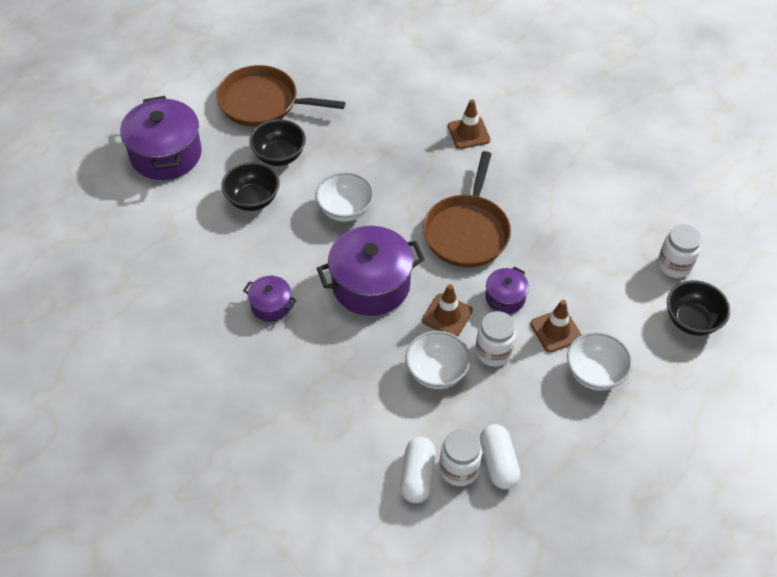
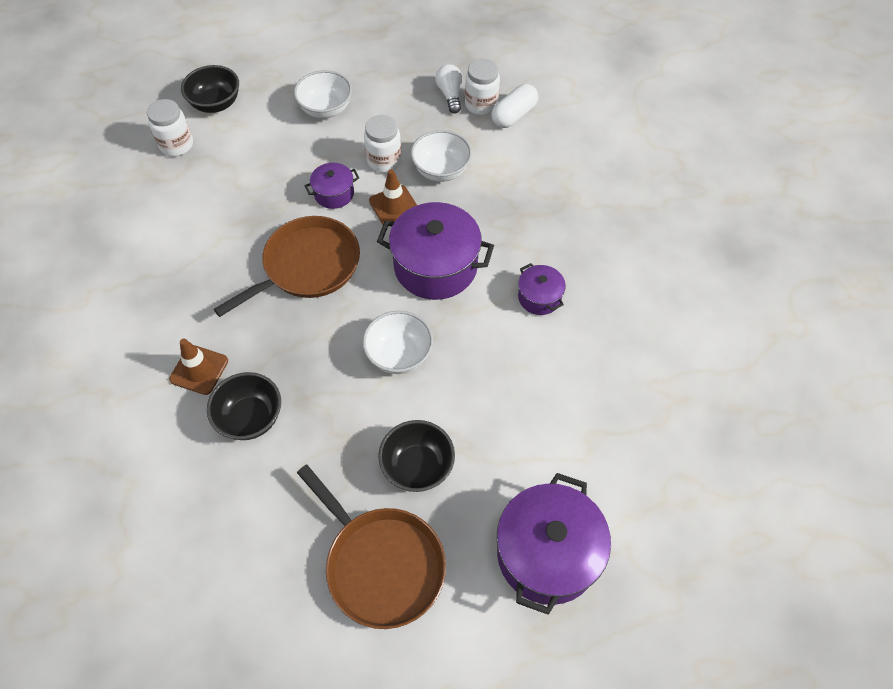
camera: 145 degrees left, 5 degrees up
(252, 199) = (484, 424): black bowl -> black bowl (250, 418)
(498, 462) = (450, 95): white capsule -> white light bulb
(556, 331) = (321, 150): brown traffic cone -> none

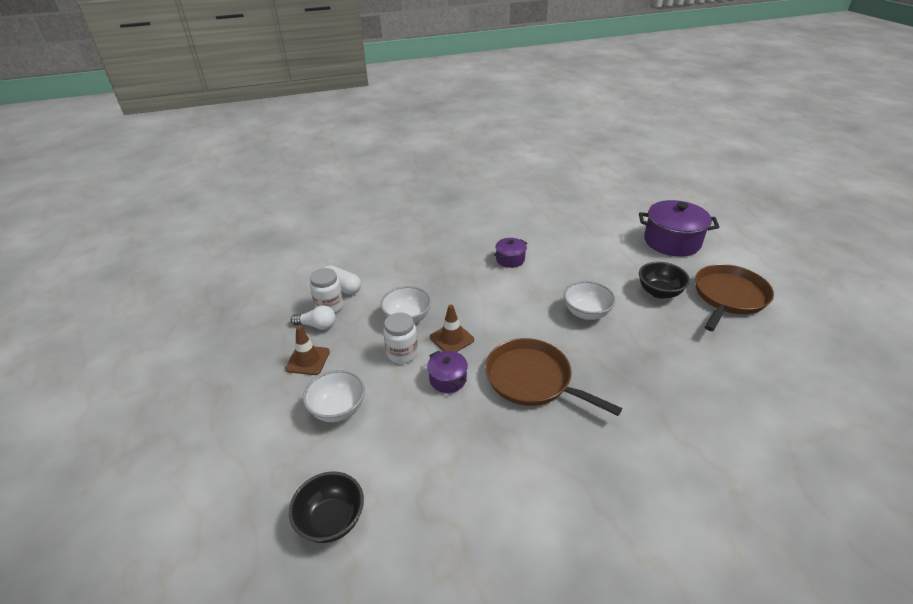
camera: 100 degrees left, 20 degrees down
(176, 145) = (405, 543): white jar -> none
(199, 370) = (667, 426): brown traffic cone -> brown traffic cone (308, 360)
(250, 418) = (684, 380): black bowl -> none
(435, 266) = (503, 307): purple pot -> none
(450, 95) = (317, 325): white light bulb -> white light bulb turned 150 degrees counterclockwise

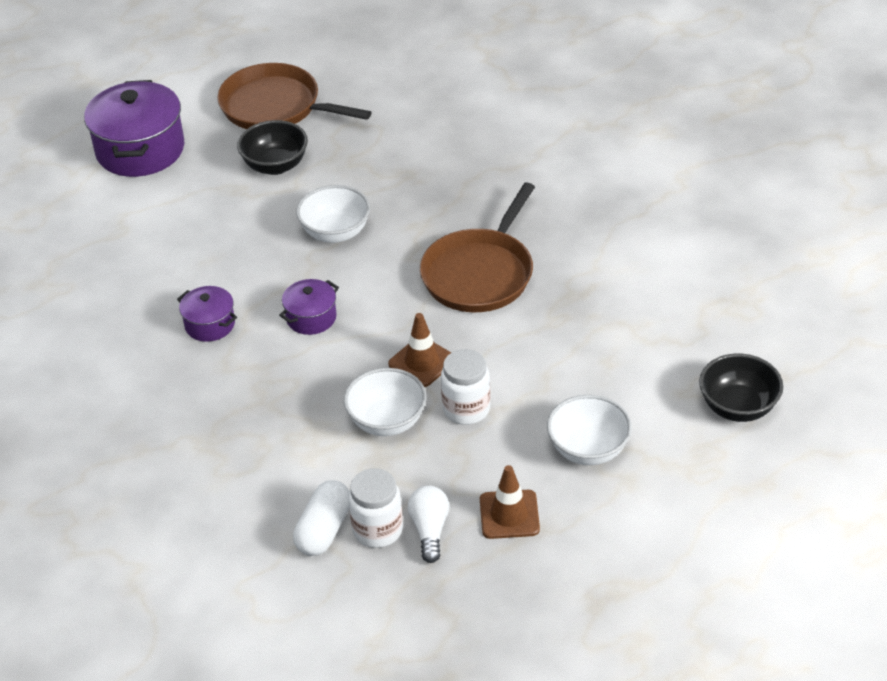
camera: 100 degrees left, 5 degrees up
(448, 379) = (502, 352): purple pot -> purple pot (311, 318)

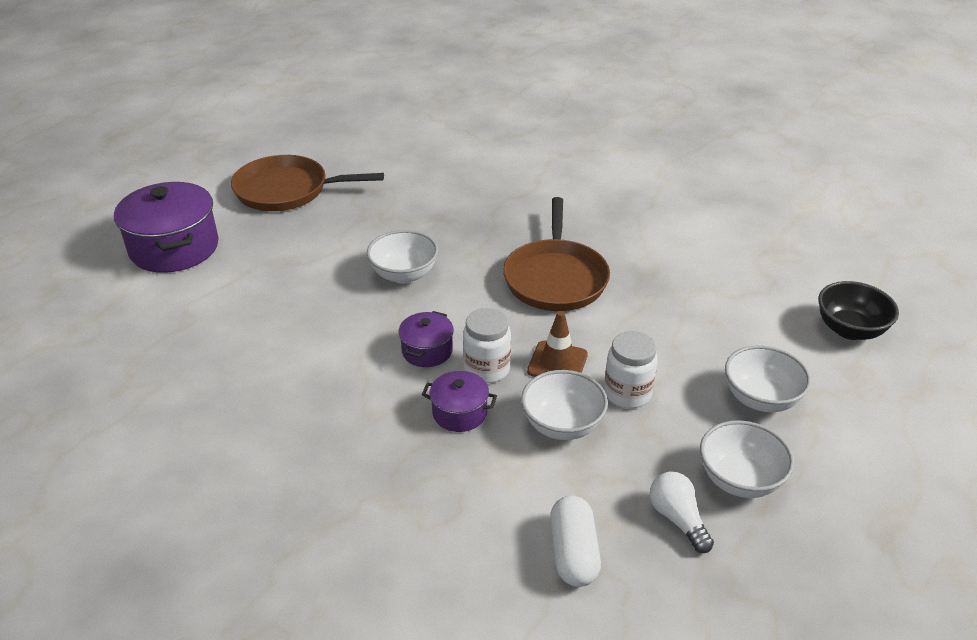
camera: 25 degrees left, 5 degrees down
(210, 324) = (329, 382): purple pot -> purple pot (459, 413)
(275, 165) = (314, 234): black bowl -> none
(377, 530) = (627, 535): white jar -> white jar (487, 369)
(509, 514) = (739, 480): brown traffic cone -> white bowl

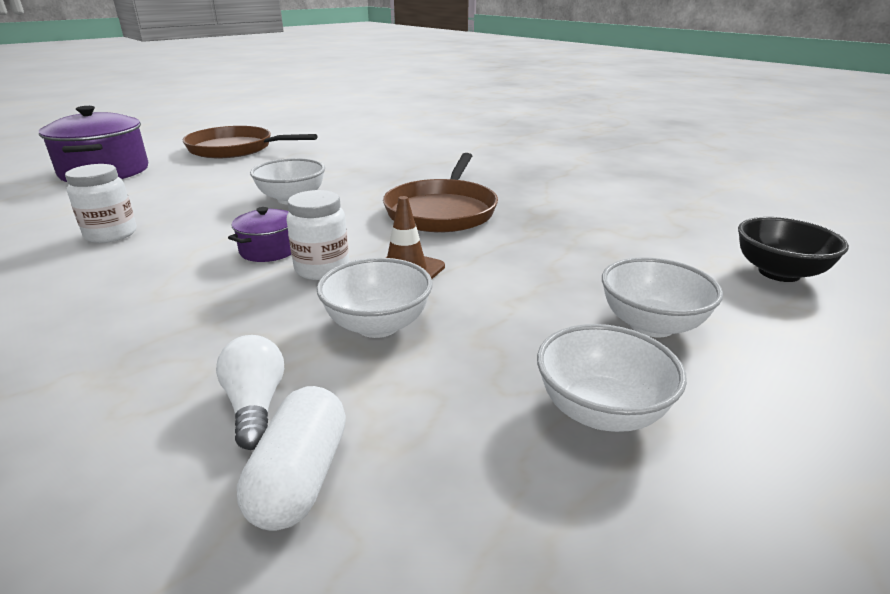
camera: 10 degrees right, 10 degrees down
(459, 413) = (262, 302): purple pot -> none
(627, 393) = (476, 304): white jar -> white jar (111, 234)
(677, 519) = (487, 451): white light bulb -> white light bulb (256, 405)

